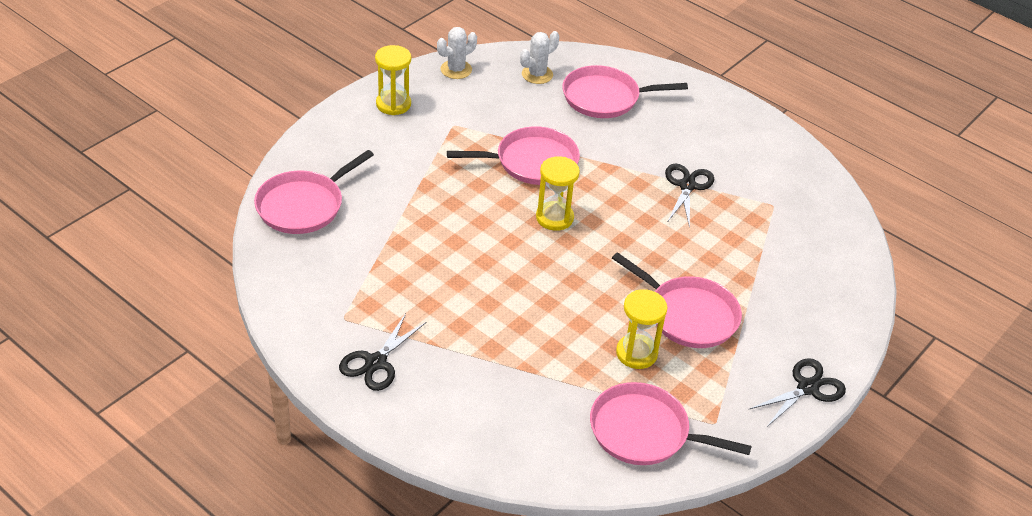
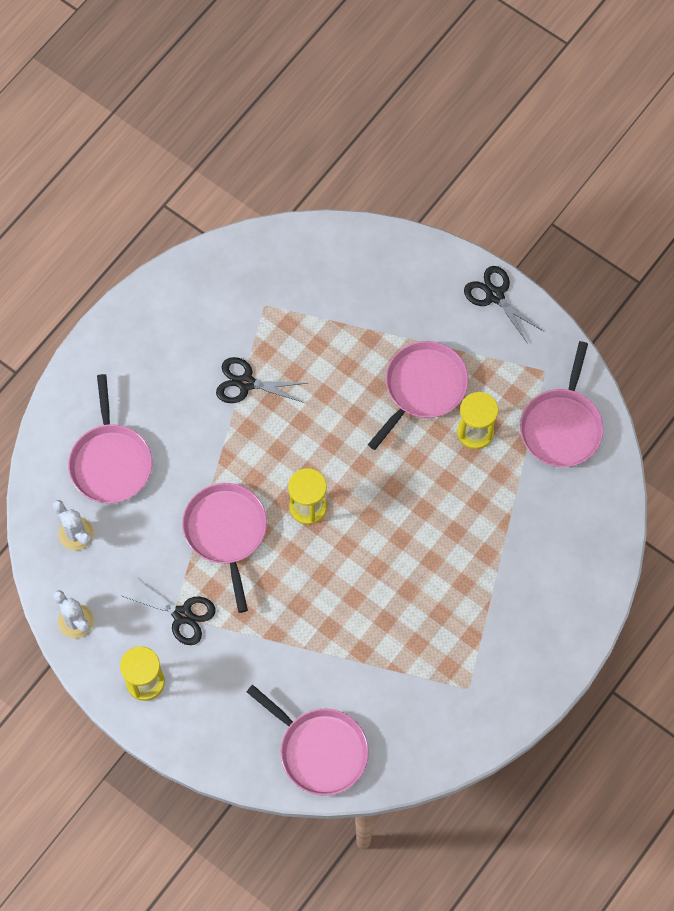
camera: 90 degrees left, 25 degrees up
(376, 362) = (517, 652): black scissors -> black scissors (182, 615)

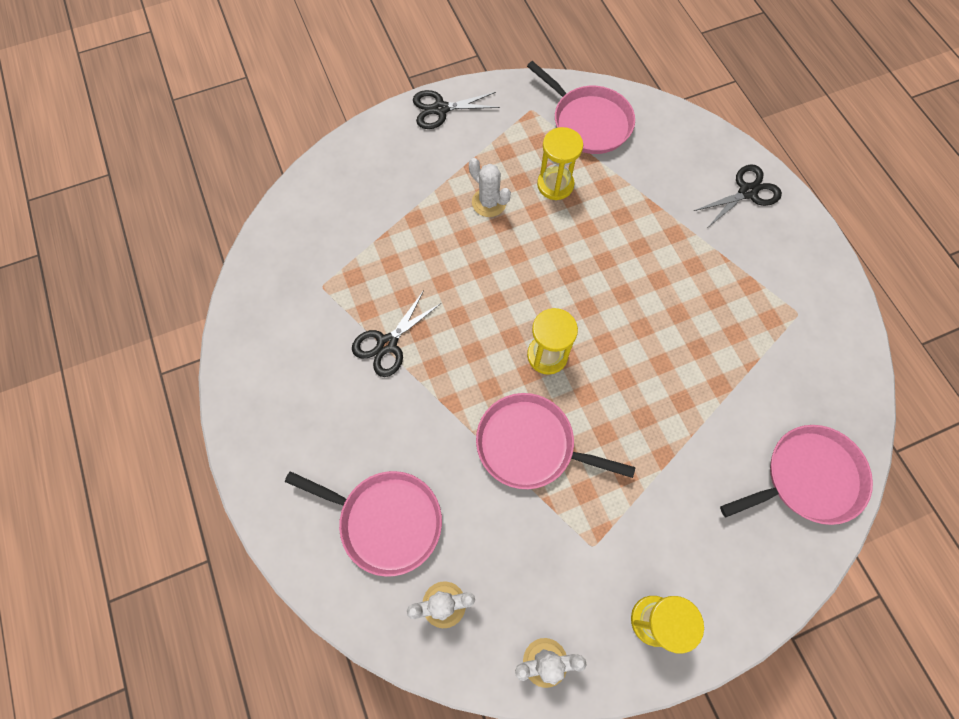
camera: 60 degrees left, 0 degrees up
(182, 615) = (597, 538): black scissors -> black scissors (747, 192)
(423, 388) = (489, 202): pink pan -> white cactus

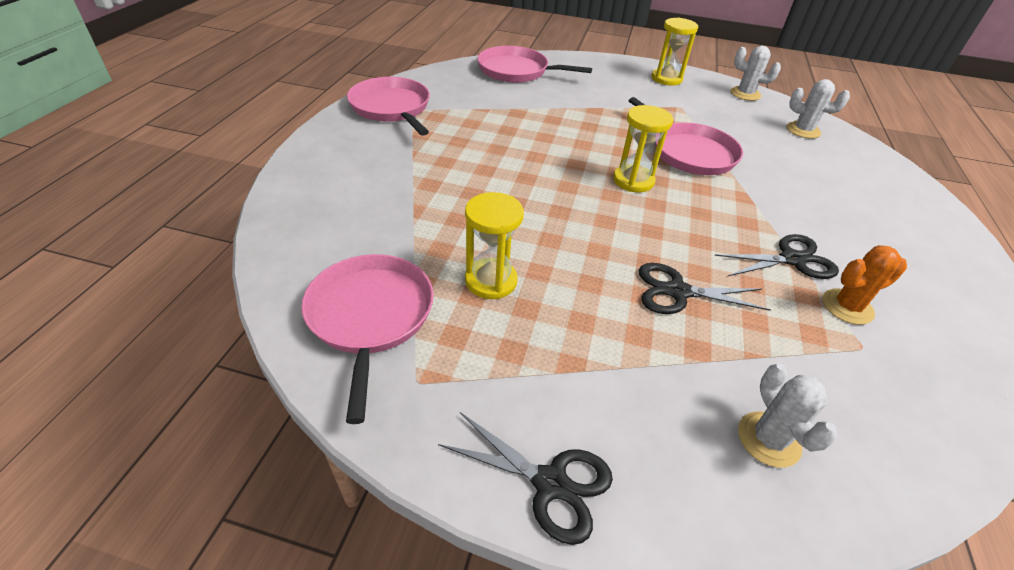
camera: 145 degrees left, 25 degrees down
(338, 318) = (847, 307): none -> orange cactus
(385, 521) = (835, 173): pink pan -> pink pan (392, 108)
(489, 202) = (586, 310): white cactus -> white cactus (768, 439)
(747, 192) = (325, 173): black scissors -> black scissors (678, 291)

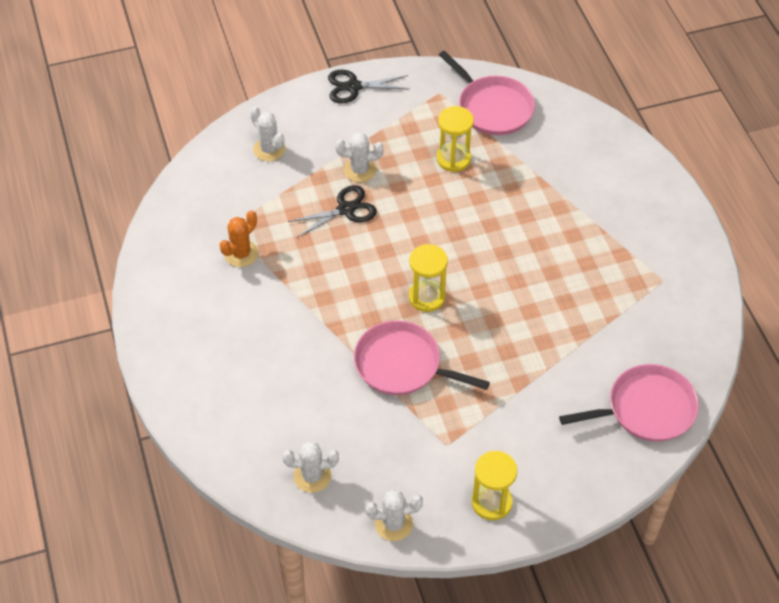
camera: 150 degrees right, 10 degrees up
(392, 108) = (680, 272): pink pan -> none
(629, 330) = (360, 170): none -> white cactus
(792, 259) = (283, 277): black scissors -> none

